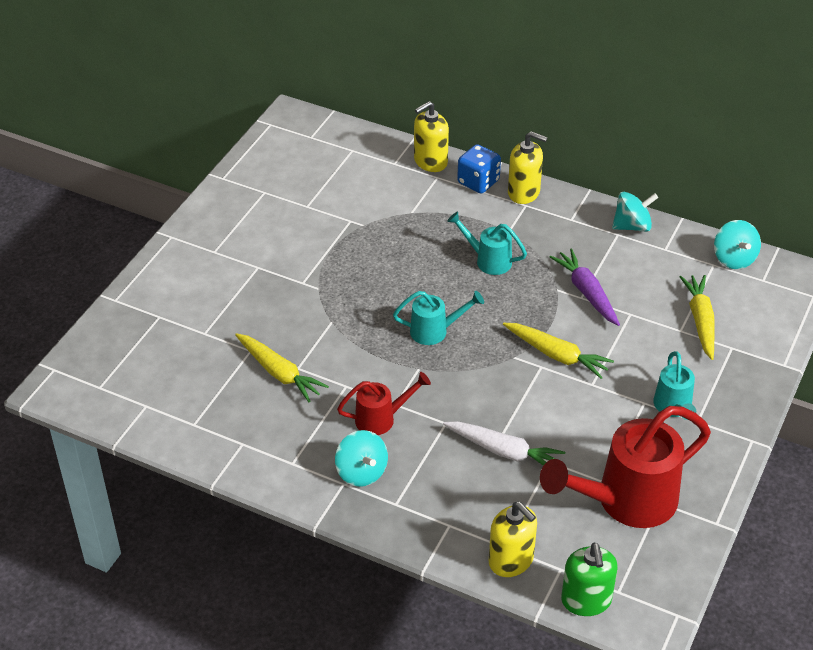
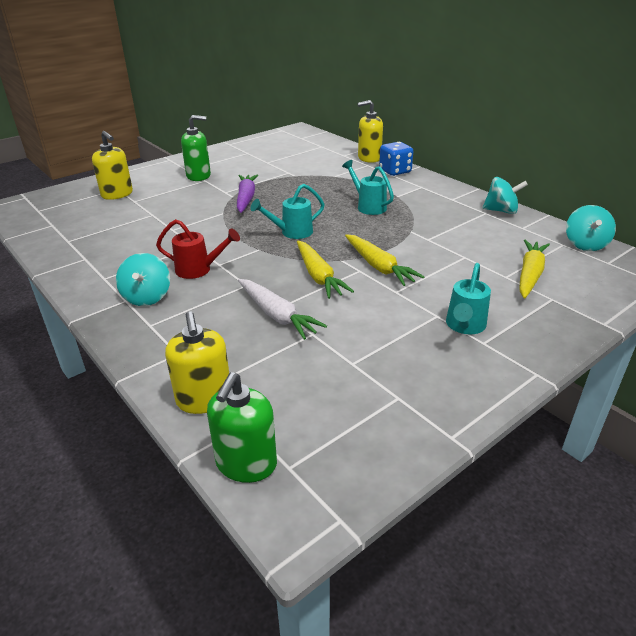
camera: 25 degrees right, 10 degrees down
(242, 261) = (198, 176): none -> green soap dispenser
(279, 373) = (156, 229): yellow carrot -> yellow carrot (318, 276)
(435, 331) = (292, 232): turquoise watering can -> turquoise watering can turned 135 degrees clockwise
(524, 192) = (425, 181): yellow soap dispenser -> yellow soap dispenser (117, 194)
(586, 292) = (434, 237): purple carrot -> purple carrot (246, 198)
(626, 501) = (362, 386): red watering can -> none

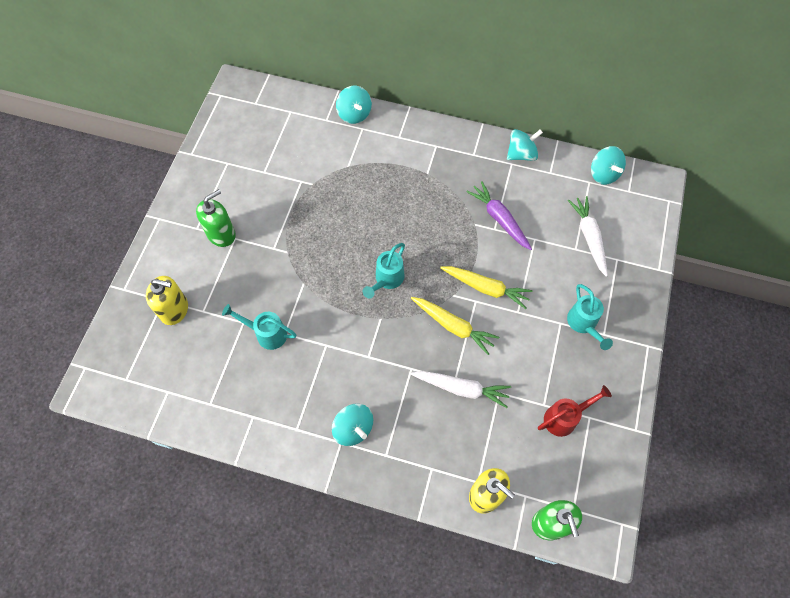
camera: 35 degrees left, 30 degrees up
(199, 270) = (359, 373): red watering can -> red watering can (564, 418)
(246, 198) = (303, 249): purple carrot -> purple carrot (499, 219)
(368, 206) = (416, 204): turquoise watering can -> turquoise watering can (266, 333)
(369, 158) = (354, 114): yellow soap dispenser -> turquoise spinning top
(395, 171) = (395, 129): blue dice -> none
(530, 274) = (589, 237): yellow carrot -> white carrot

